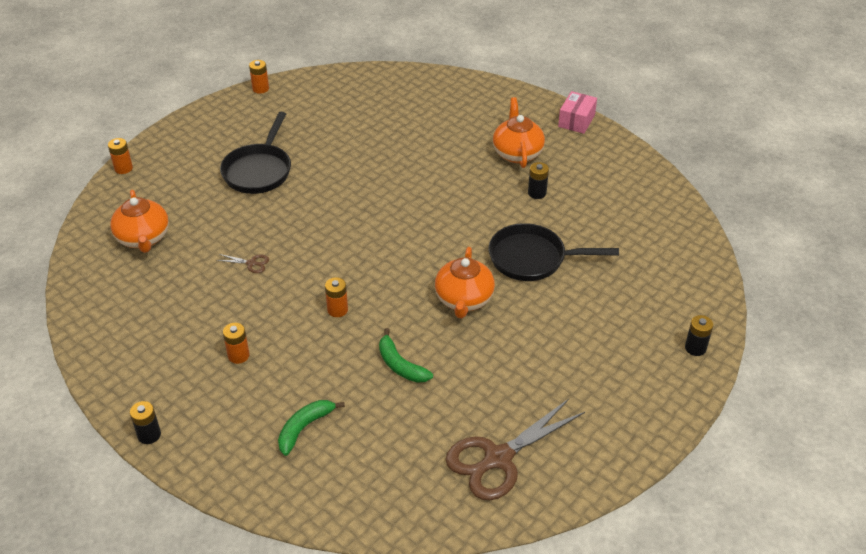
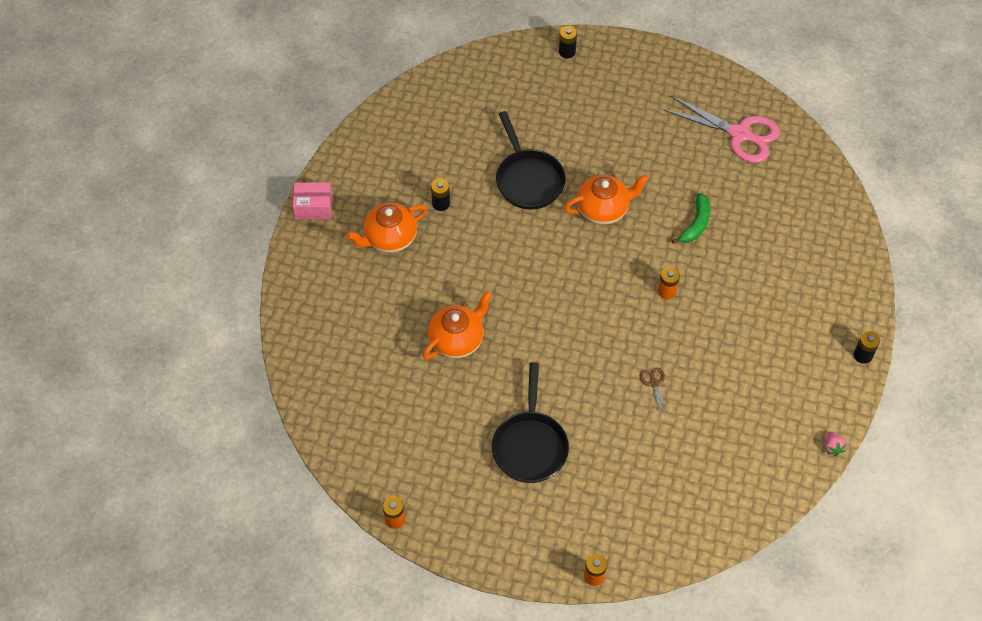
camera: 115 degrees left, 15 degrees up
(83, 361) = (832, 447): none -> pink strawberry
(143, 238) = (676, 491): orange teapot -> orange teapot (457, 339)
(238, 355) = (755, 337): orange battery -> none
(259, 170) = (530, 445): black pan -> black pan turned 105 degrees clockwise
(304, 428) = (790, 258): green banana -> none
(498, 458) = (739, 134): brown scissors -> pink scissors

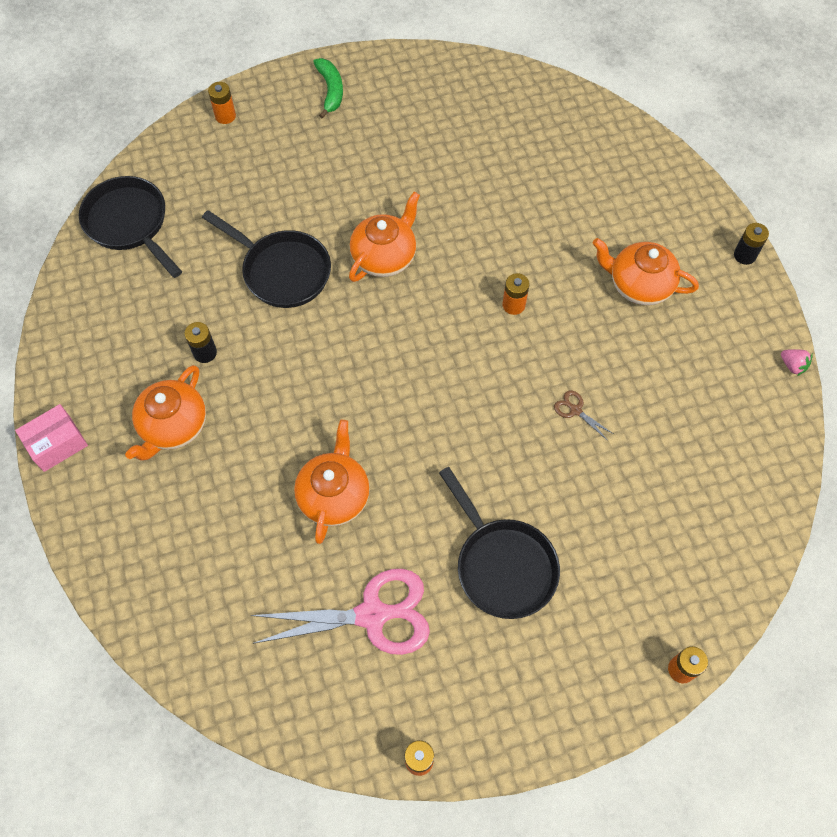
camera: 35 degrees left, 5 degrees up
(452, 92) = (129, 223): none -> black pan
(567, 52) = (225, 116): black battery -> orange battery
(696, 224) = (488, 218): green banana -> green banana (330, 90)
(739, 134) = (461, 106): pink scissors -> pink scissors (372, 615)
(766, 330) = (639, 285): none -> orange teapot

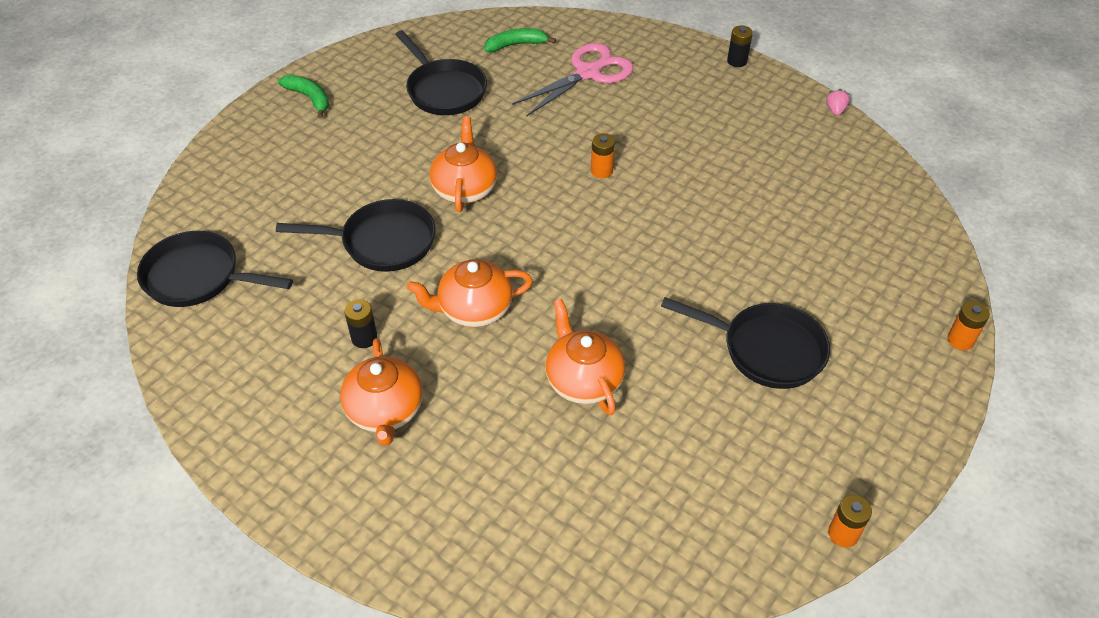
camera: 35 degrees left, 15 degrees down
(57, 444) = (276, 492): pink box -> none
(225, 116) = (225, 156): orange battery -> none
(372, 615) = (700, 449): pink scissors -> pink scissors (588, 73)
(446, 142) = (444, 90): none -> black pan
(549, 124) = (516, 45): none -> green banana
(575, 410) = (716, 215): brown scissors -> none
(639, 285) = (682, 113): orange teapot -> orange teapot (474, 309)
(792, 366) = (835, 110): pink strawberry -> pink strawberry turned 90 degrees counterclockwise

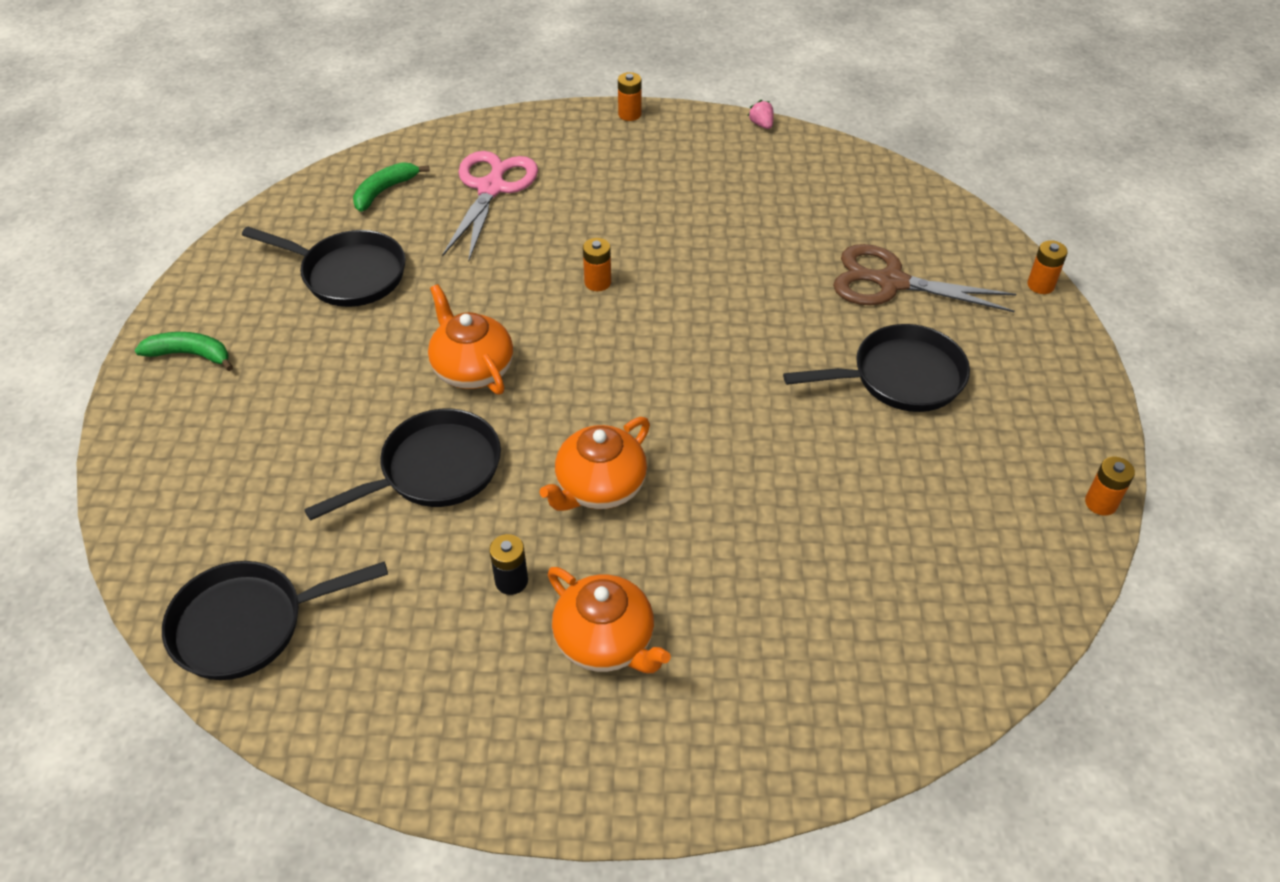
camera: 35 degrees left, 0 degrees up
(583, 380) = (769, 497): orange teapot -> none
(737, 61) = (629, 114): black battery -> orange battery
(828, 276) = (891, 282): none -> brown scissors

